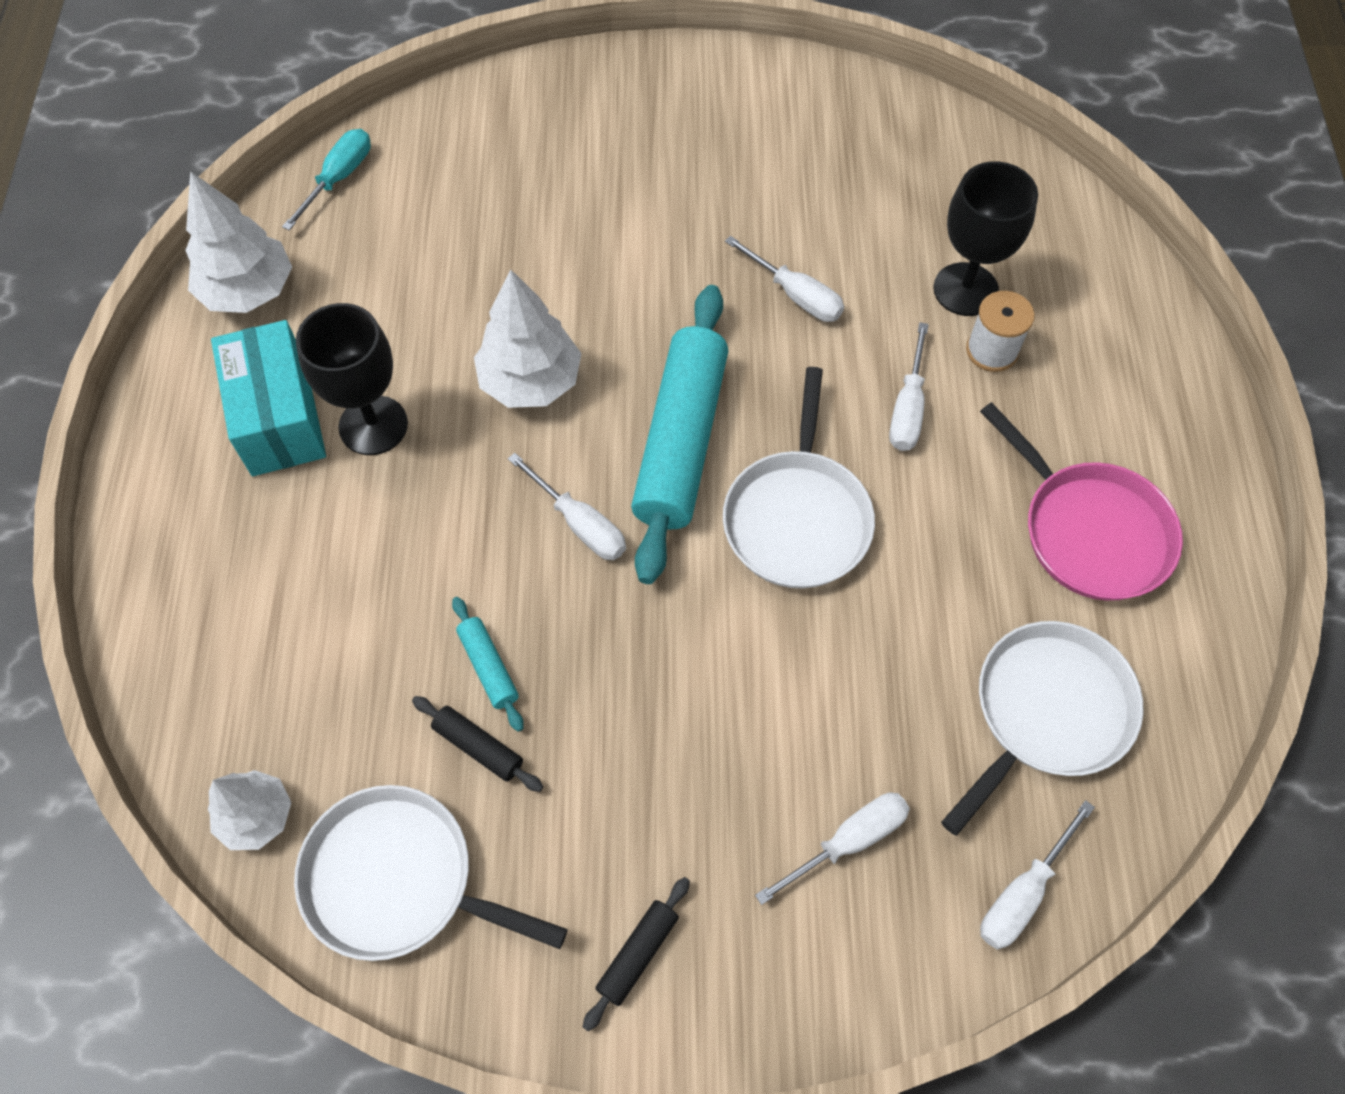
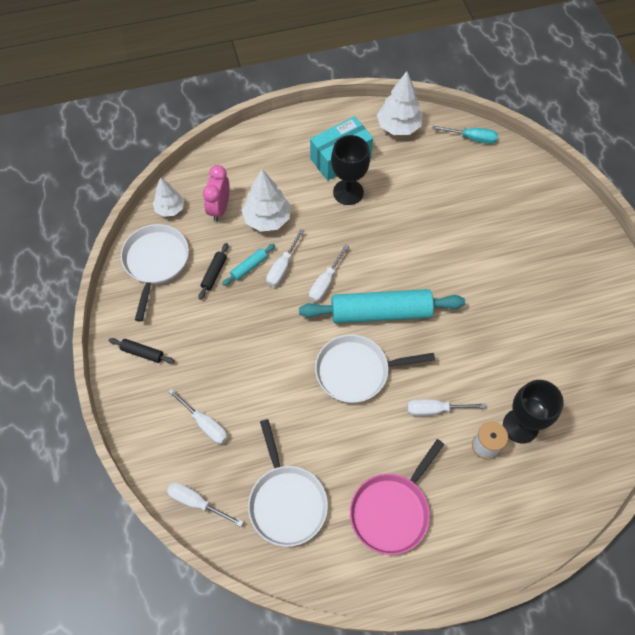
camera: 75 degrees right, 0 degrees up
(304, 699) = (219, 208): none -> pink clock
(531, 381) = (391, 244): white tree -> white tree (267, 219)
(795, 295) = (483, 344): white screwdriver -> white screwdriver (282, 267)
(1047, 712) = (286, 502): white pan -> white pan turned 45 degrees clockwise

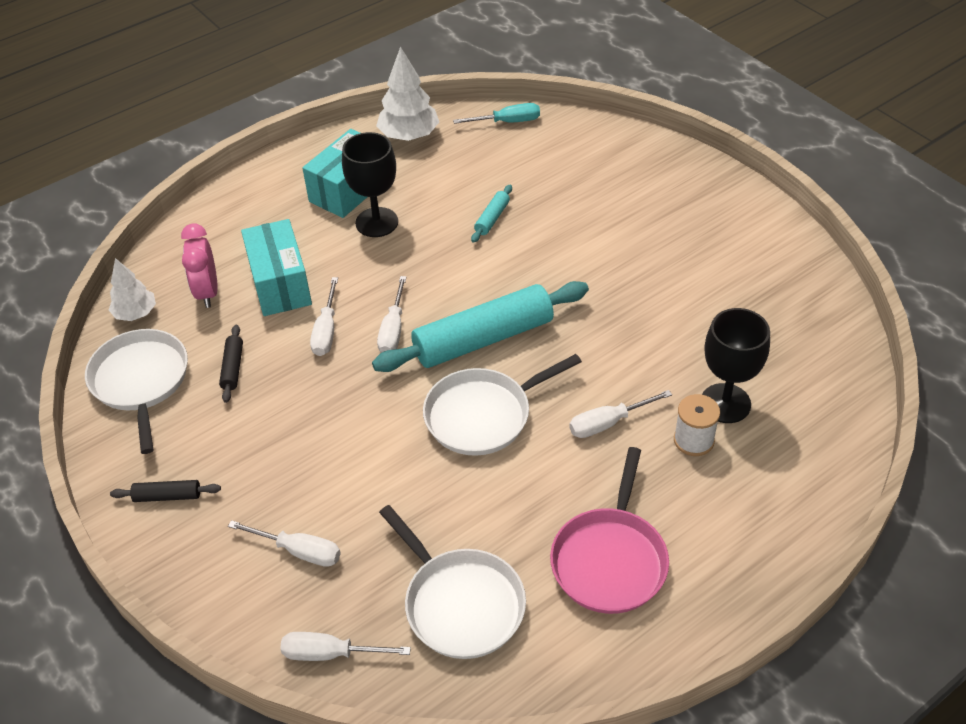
camera: 20 degrees left, 15 degrees down
(249, 267) = (280, 345): turquoise rolling pin -> turquoise rolling pin (492, 218)
(267, 219) = (280, 284): white tree -> turquoise box

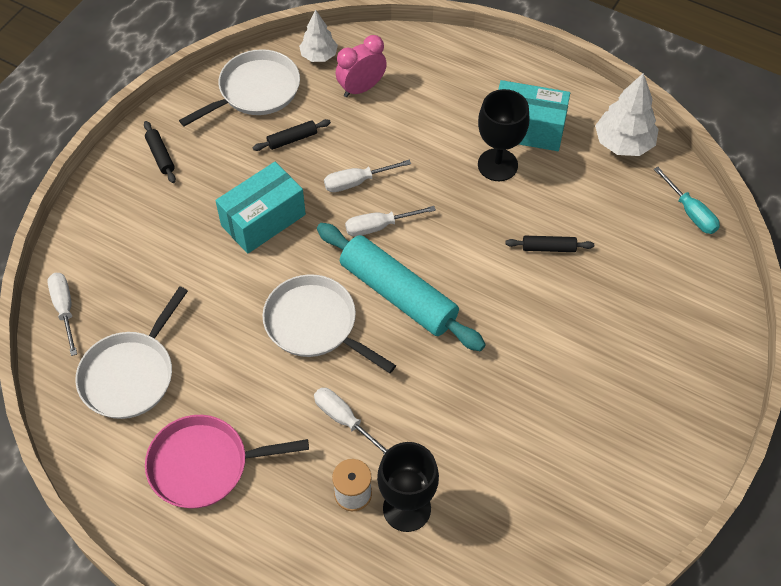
camera: 65 degrees right, 10 degrees up
(280, 284) = (393, 130): turquoise box -> turquoise box (263, 220)
(299, 551) = (142, 254): white screwdriver -> none
(492, 218) = (548, 248): turquoise rolling pin -> black rolling pin

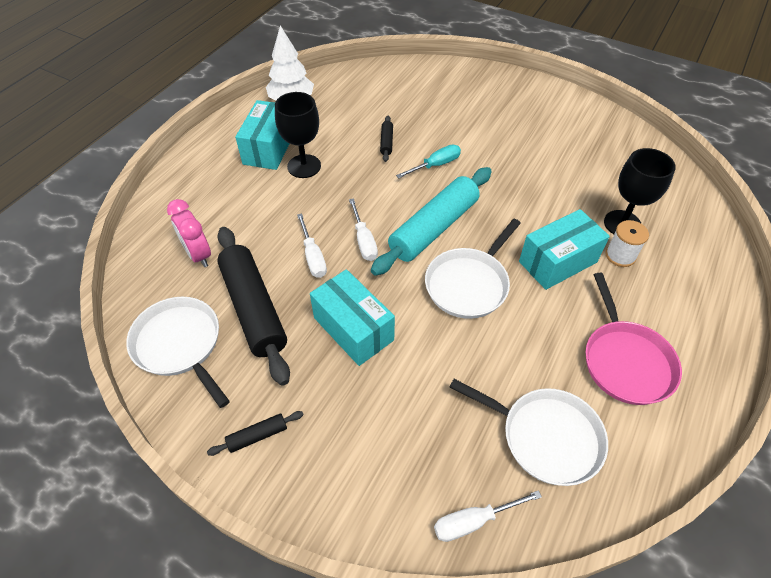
camera: 90 degrees left, 5 degrees down
(292, 139) = (253, 309): black rolling pin -> black rolling pin, size x2.37
(319, 56) = (145, 289): white tree -> none
(344, 420) = (557, 262): white screwdriver -> turquoise box
(690, 212) = (356, 76): turquoise screwdriver -> turquoise screwdriver (435, 165)

